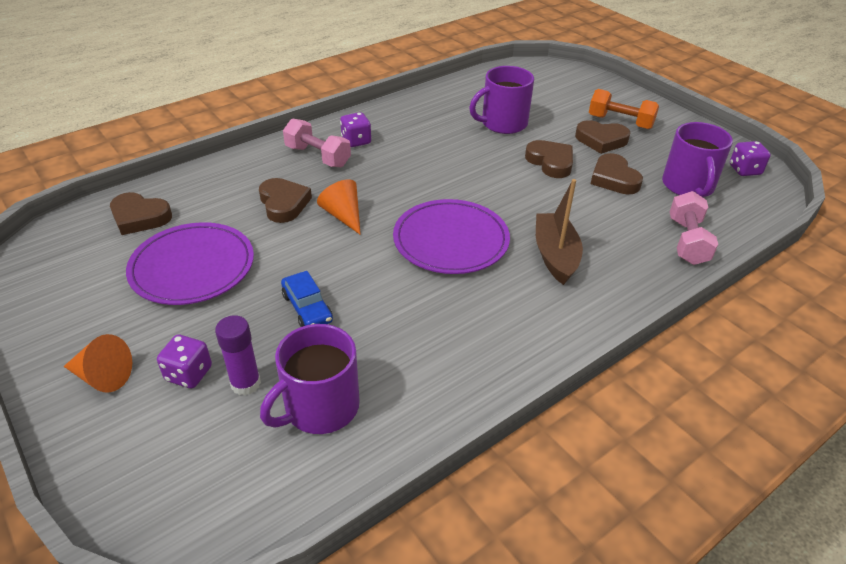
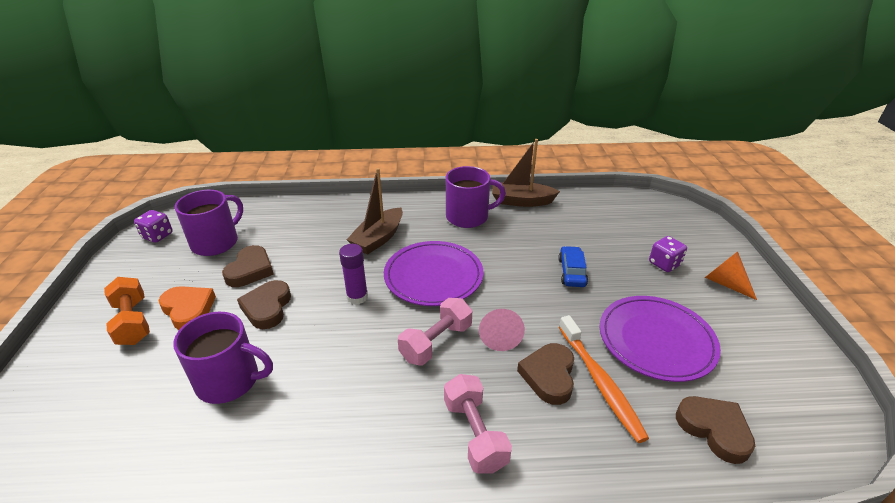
camera: 145 degrees left, 5 degrees down
(239, 214) = (600, 382): none -> orange toothbrush
(245, 383) = (628, 247): purple glue stick -> purple glue stick (357, 297)
(320, 407) = (588, 222): purple mug -> purple mug (468, 217)
(343, 215) = (500, 335): orange cone -> pink cone
(356, 141) = (411, 439): purple dice -> none
(447, 405) = (521, 201): none -> brown boat
(601, 140) = (188, 310): brown heart -> orange heart
(687, 241) = (290, 214): pink dumbbell -> pink dumbbell (436, 342)

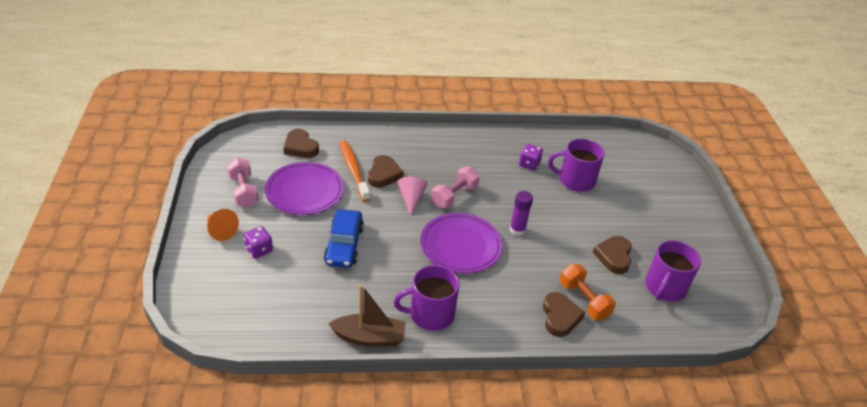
camera: 175 degrees right, 5 degrees up
(133, 322) = (666, 217): orange dumbbell -> orange dumbbell (584, 300)
(157, 236) = (725, 297): purple dice -> purple dice (529, 164)
(188, 310) = (636, 225): orange heart -> none
(267, 308) = (580, 224): brown heart -> brown heart (560, 317)
(378, 238) = (517, 287): brown boat -> none
(475, 434) = (430, 151): pink dumbbell -> pink dumbbell (243, 191)
(572, 272) = (344, 245): blue car -> blue car, size x1.52

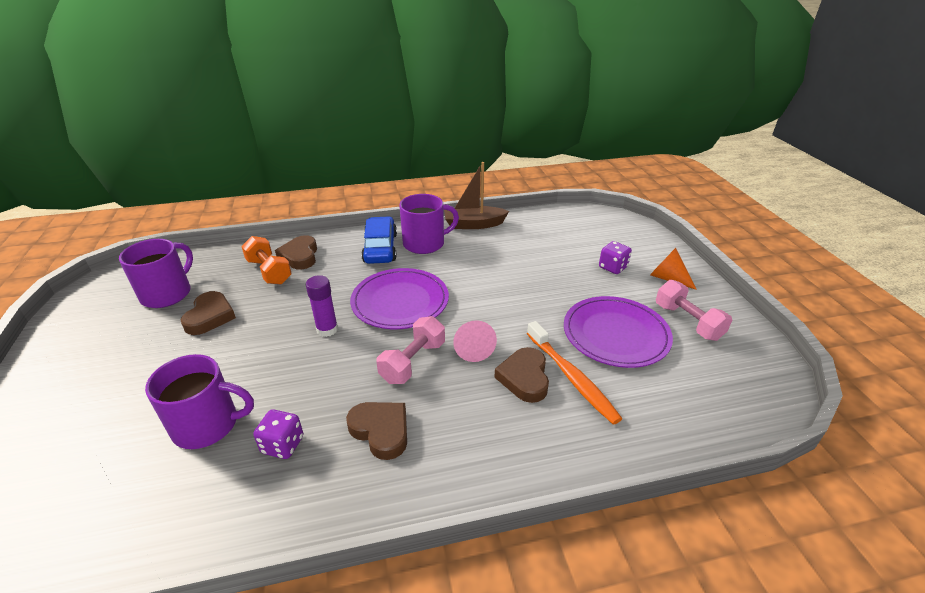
camera: 175 degrees right, 5 degrees down
(300, 147) = (676, 403): brown heart -> brown heart (381, 431)
(344, 245) = (531, 283): blue car -> blue car (380, 248)

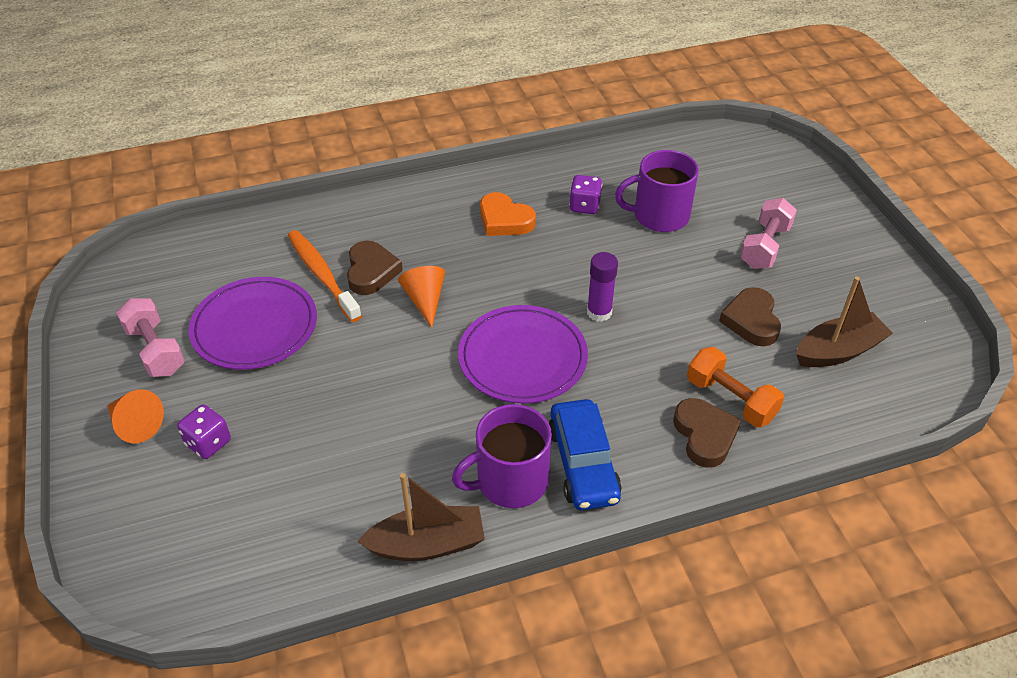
camera: 175 degrees right, 10 degrees up
(167, 294) = (838, 351): purple mug -> brown boat
(381, 431) = (504, 220): brown heart -> orange heart
(413, 362) = (489, 281): pink dumbbell -> pink dumbbell (764, 246)
(473, 348) = (425, 300): pink cone -> orange cone

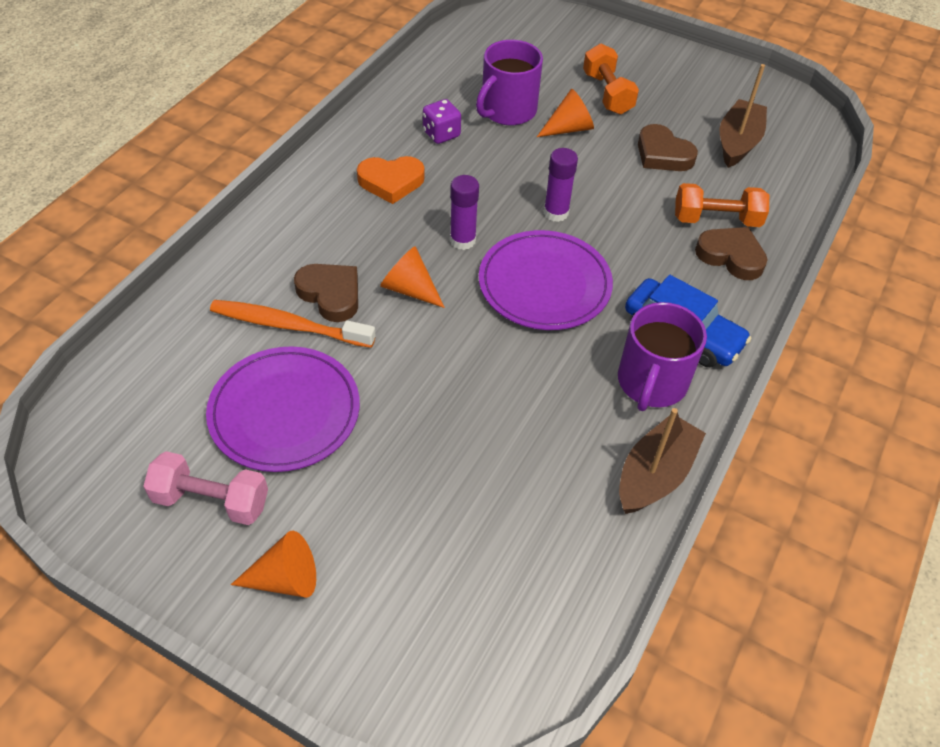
camera: 45 degrees left, 5 degrees up
(208, 443) = (377, 539): purple dice -> none
(503, 290) = (462, 240): none -> purple glue stick
(693, 256) = (569, 128): none -> orange cone
(764, 246) = (607, 93): pink dumbbell -> orange dumbbell

